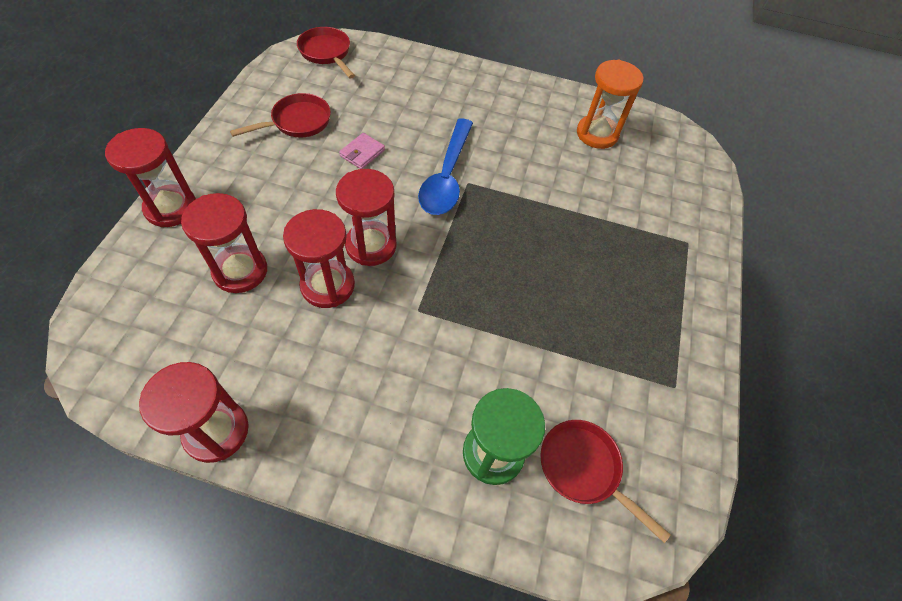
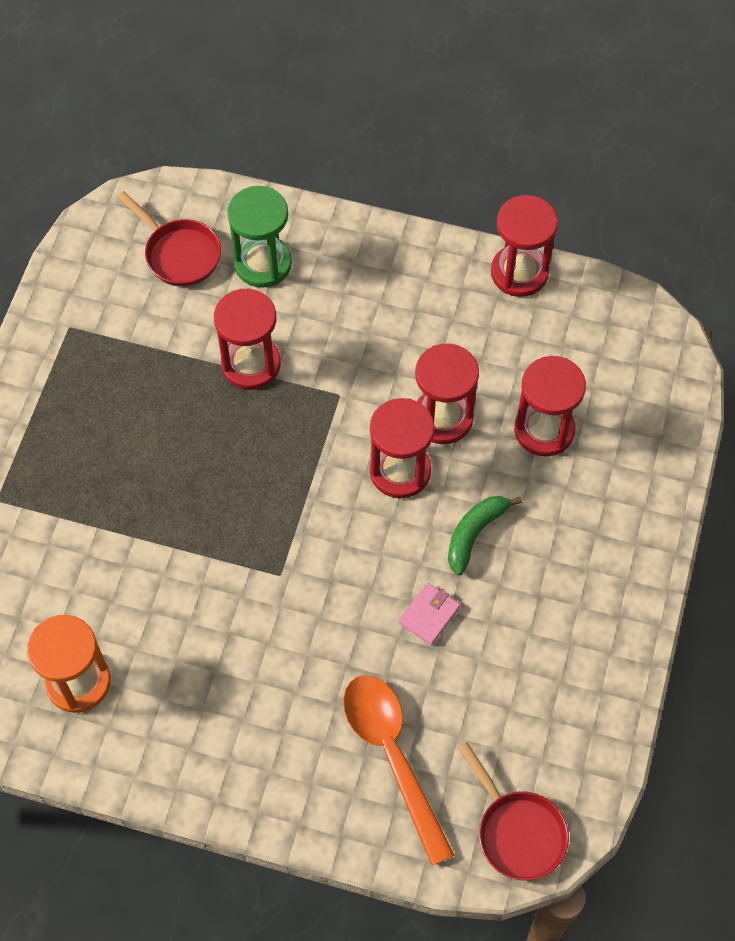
camera: 175 degrees left, 5 degrees up
(171, 208) = (652, 508): red hourglass -> red hourglass (251, 364)
(297, 122) = (531, 667): red pan -> none
(318, 199) = (475, 534): none -> green banana
(396, 88) = (392, 756): none -> orange spoon
(447, 177) = (309, 582): blue spoon -> none

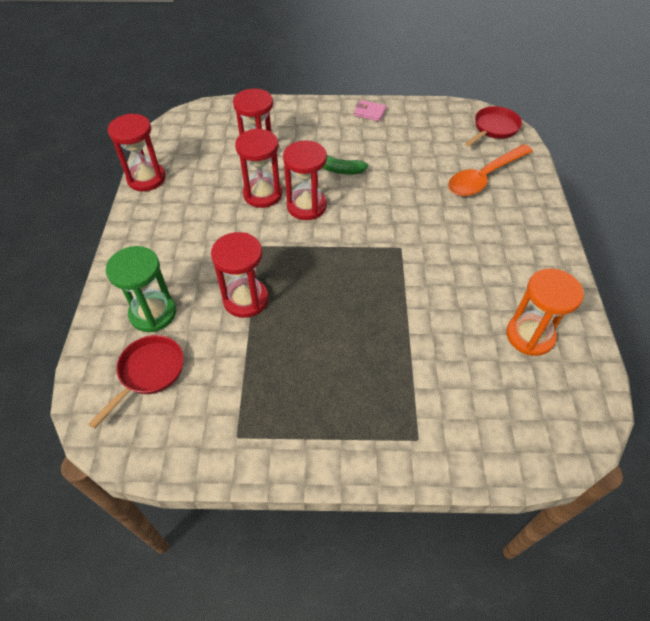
camera: 105 degrees left, 10 degrees down
(429, 615) = (395, 178): pink wallet -> pink wallet (369, 112)

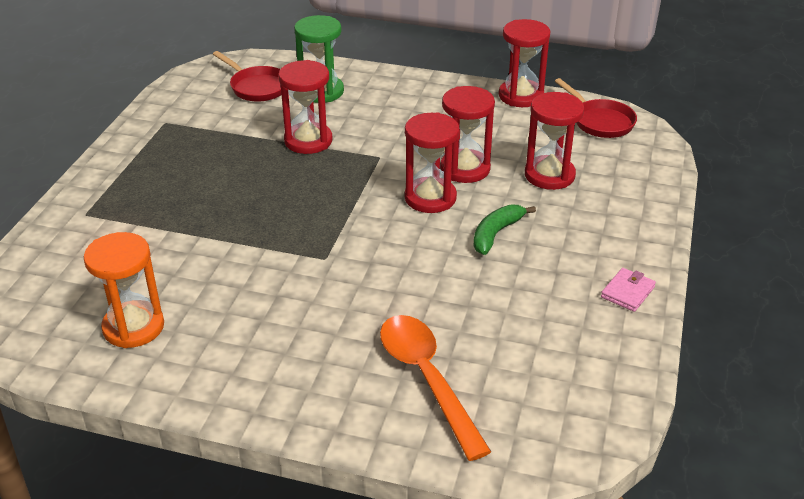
camera: 105 degrees right, 15 degrees down
(494, 129) = (553, 436): red pan -> red pan (600, 121)

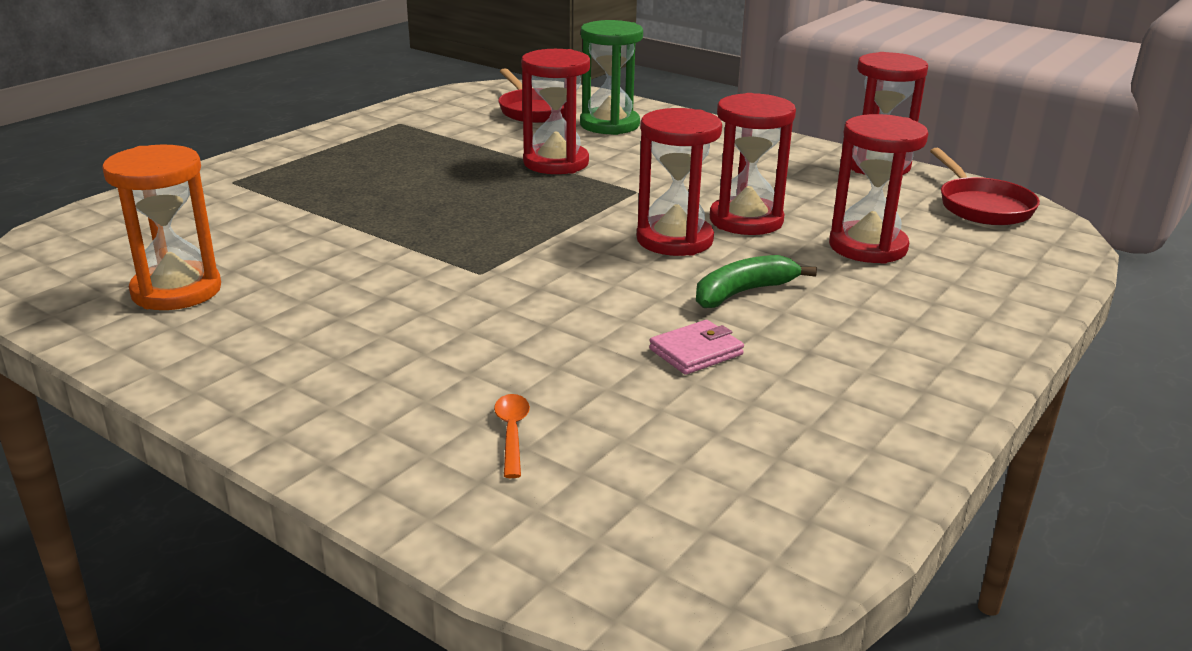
camera: 20 degrees right, 10 degrees down
(426, 379) = (512, 433): orange spoon -> orange spoon, size x0.41
(627, 292) = (913, 399): pink wallet -> pink wallet (696, 352)

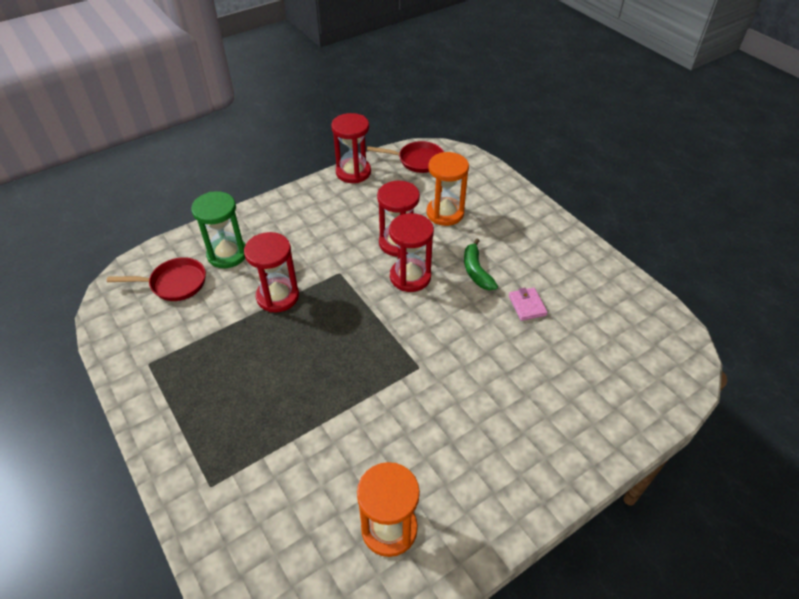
camera: 70 degrees left, 20 degrees up
(512, 433) = (581, 389): orange spoon -> none
(867, 247) = (445, 213): red hourglass -> orange hourglass

